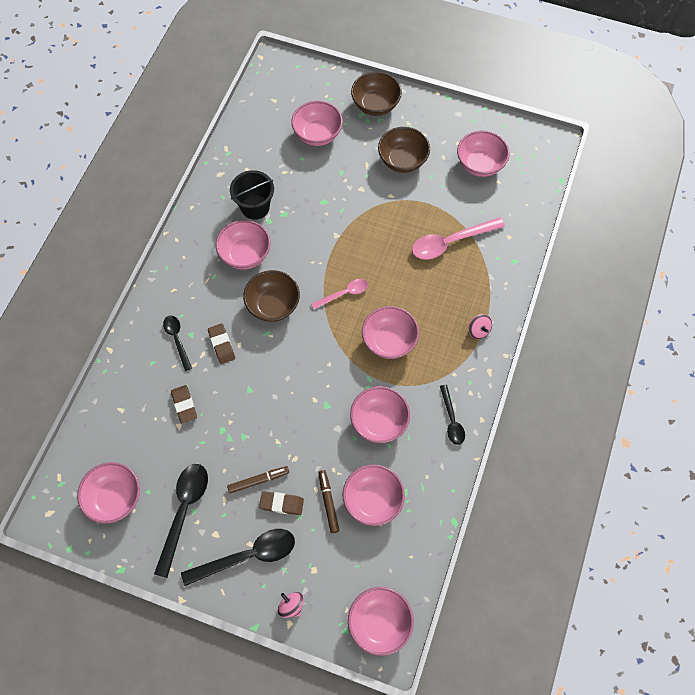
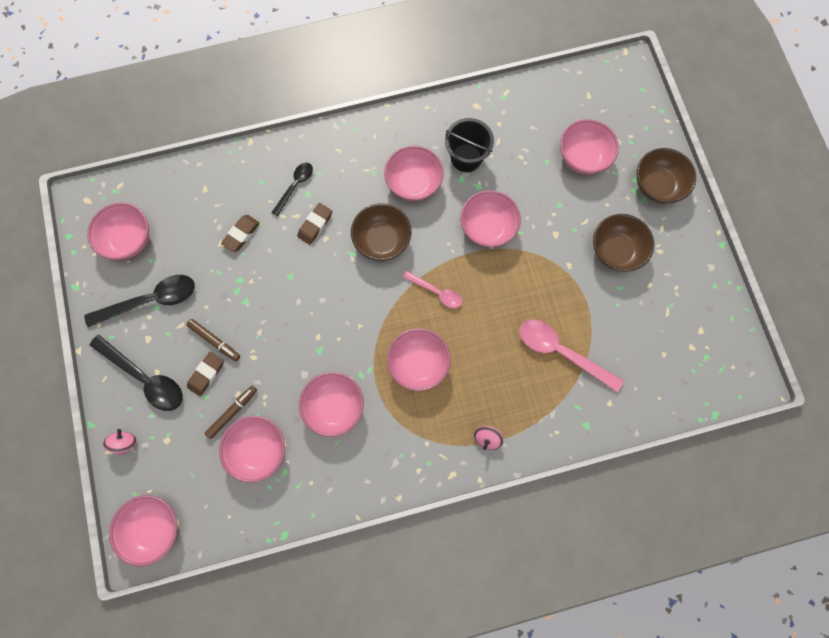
camera: 55 degrees right, 10 degrees up
(281, 504) = (206, 374): brown eraser -> brown eraser turned 60 degrees clockwise
(451, 420) = (380, 470): black spoon -> none
(480, 164) = (669, 324): pink bowl -> pink bowl (487, 227)

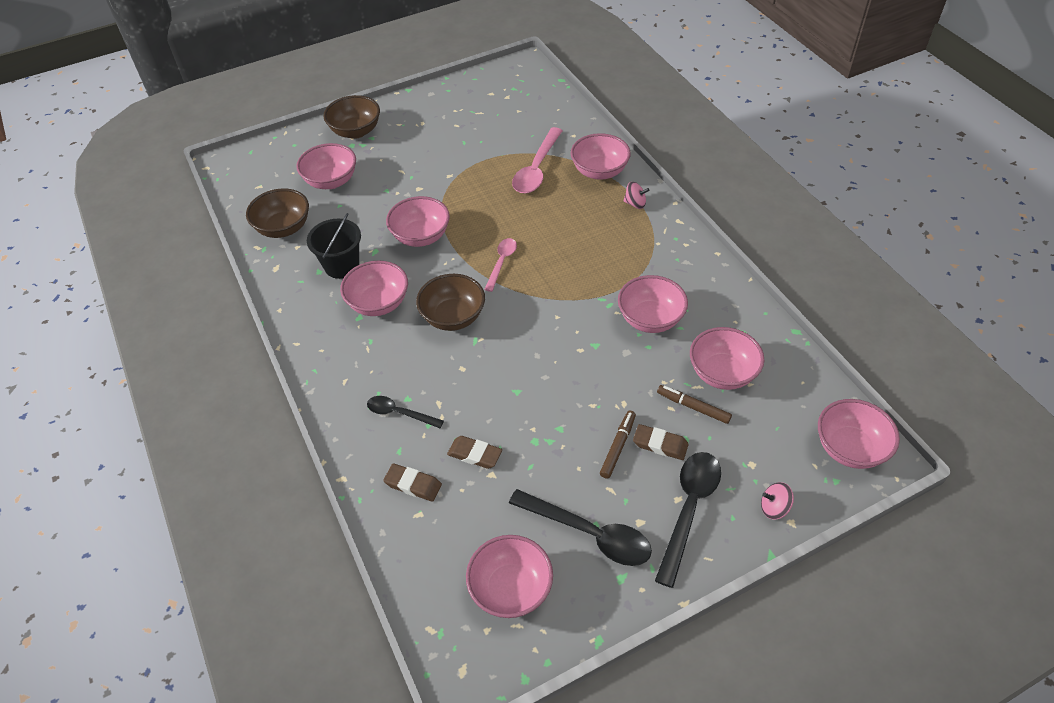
camera: 100 degrees left, 25 degrees down
(151, 300) = (589, 533): black spoon -> black spoon turned 150 degrees clockwise
(315, 225) = (447, 381): brown eraser -> brown eraser (413, 484)
(418, 363) = (581, 263): pink bowl -> pink bowl (599, 171)
(615, 250) = (427, 148): brown bowl -> brown bowl (283, 228)

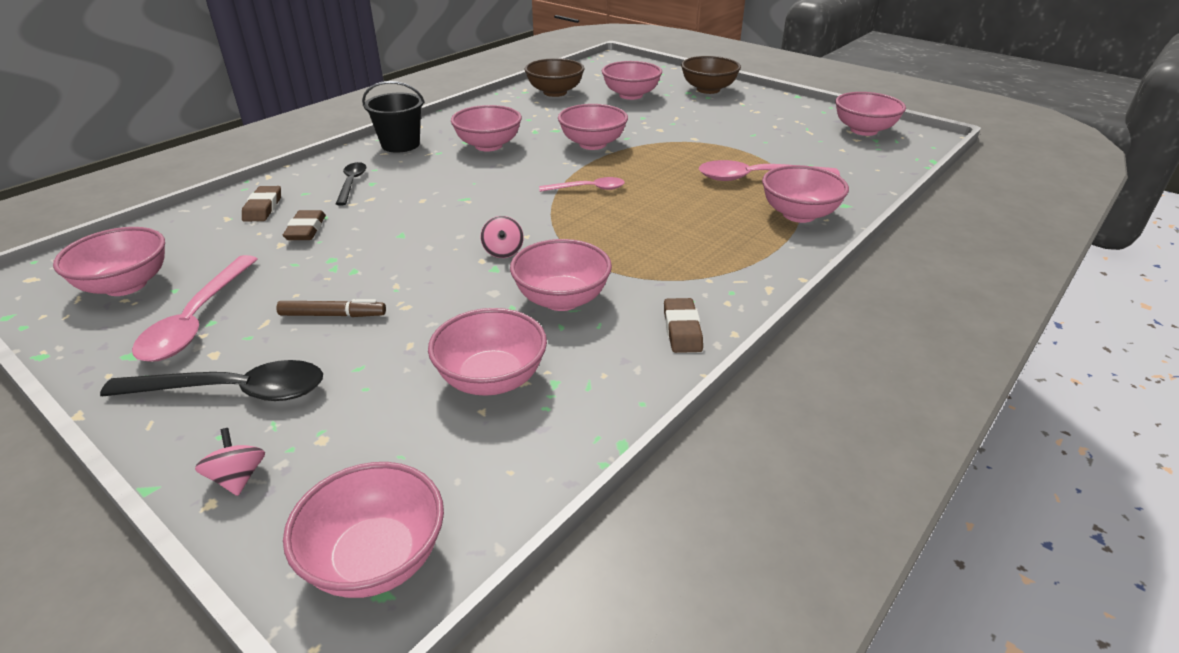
camera: 65 degrees right, 15 degrees down
(342, 265) = (526, 122): black bucket -> black bucket (400, 144)
(453, 317) = (491, 181): brown bowl -> none
(495, 86) = (864, 130): none -> pink bowl
(589, 533) = (197, 320): black spoon -> pink spoon
(635, 203) = (767, 249): pink spinning top -> pink spinning top (503, 251)
(660, 444) = (343, 347): brown eraser -> brown eraser (682, 330)
(693, 407) = (417, 363): brown marker -> none

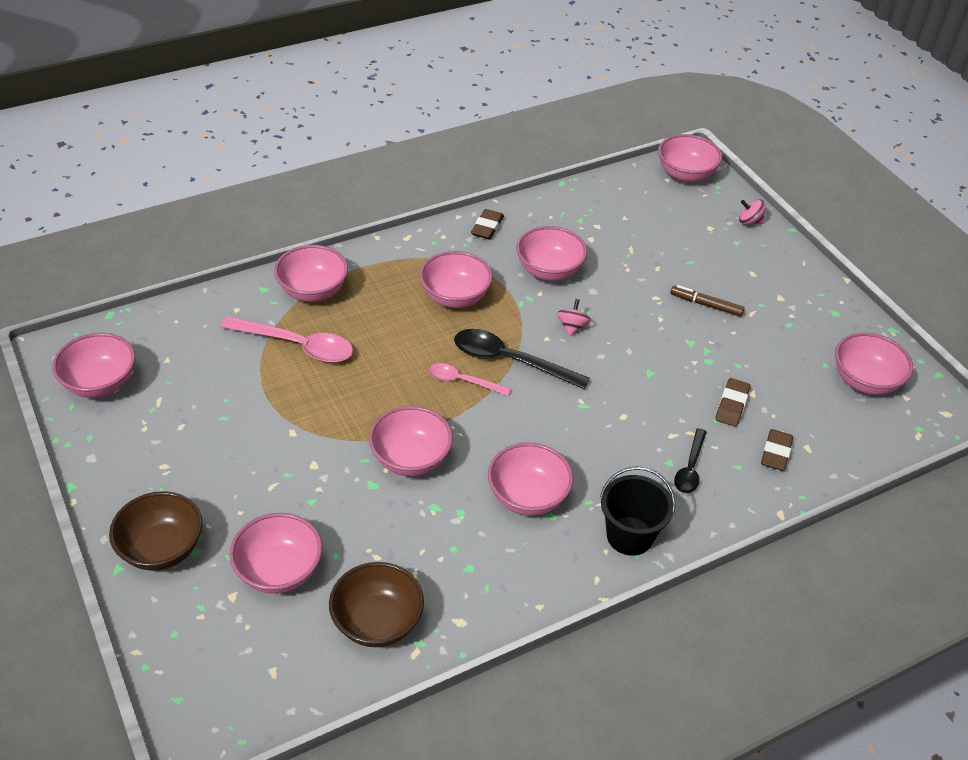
camera: 160 degrees left, 10 degrees up
(197, 320) = (799, 329): pink spoon -> none
(233, 391) = (762, 268): black spoon -> black spoon (510, 361)
(238, 478) = (749, 221): pink spinning top -> pink spinning top turned 105 degrees clockwise
(491, 379) = (614, 232): pink bowl -> pink bowl (455, 297)

